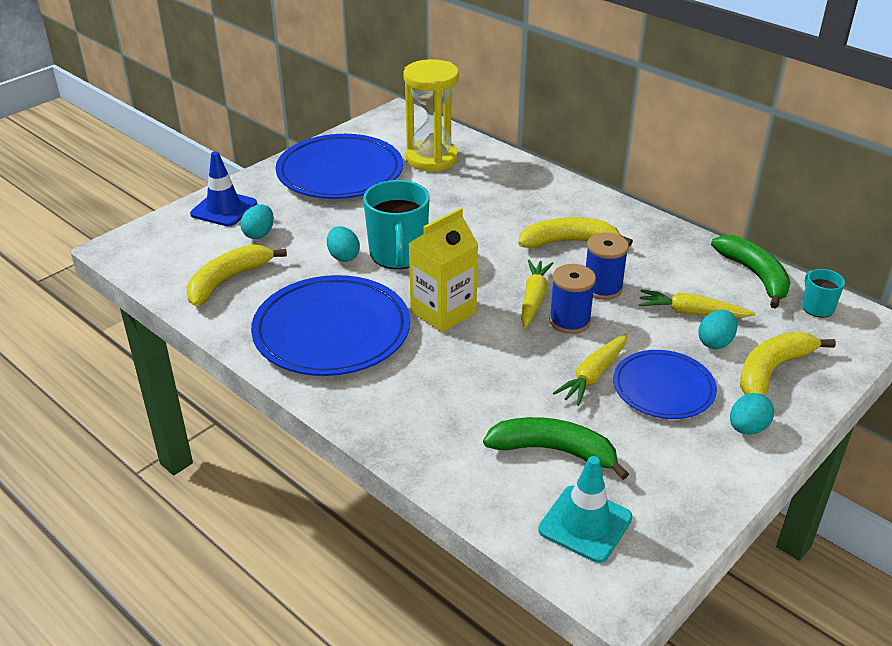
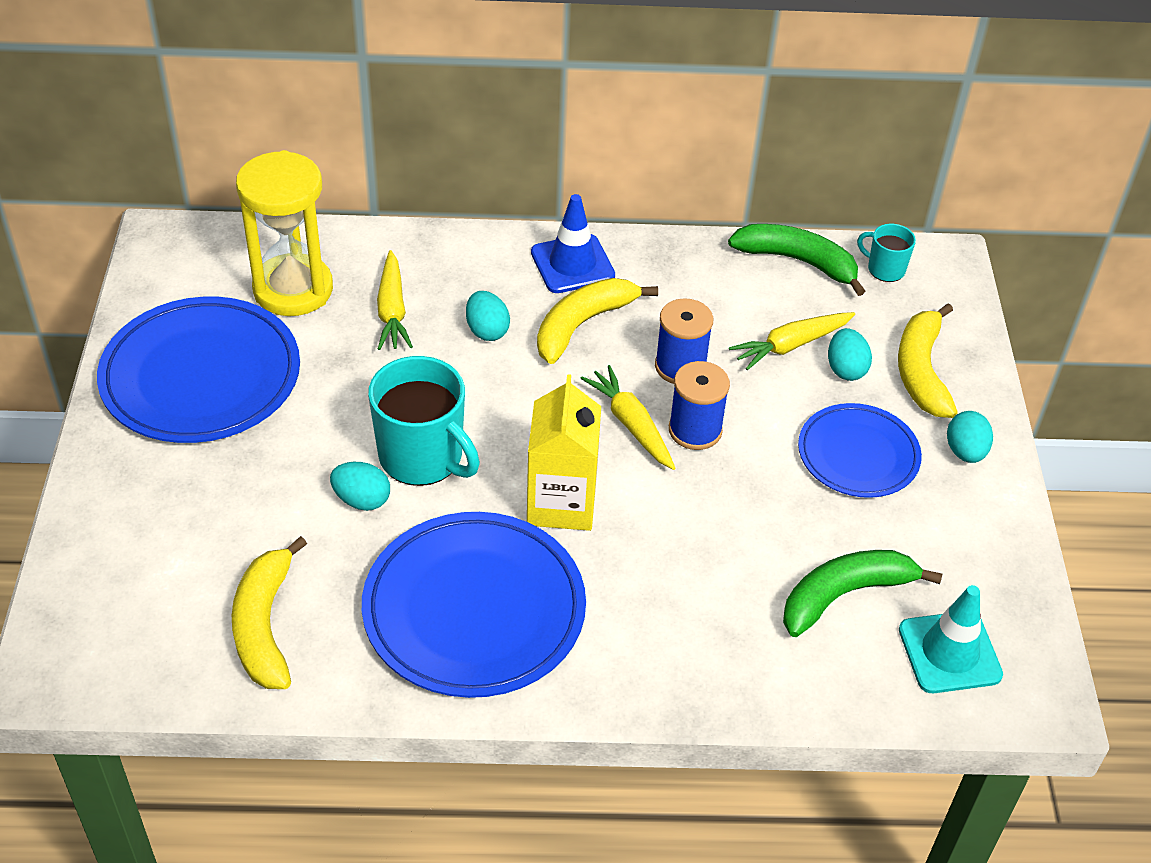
camera: 45 degrees left, 10 degrees up
(224, 209) = (117, 525): blue traffic cone -> blue traffic cone (572, 264)
(259, 234) = (216, 533): turquoise egg -> turquoise egg (487, 330)
(593, 375) = (786, 483): yellow carrot -> yellow carrot (392, 310)

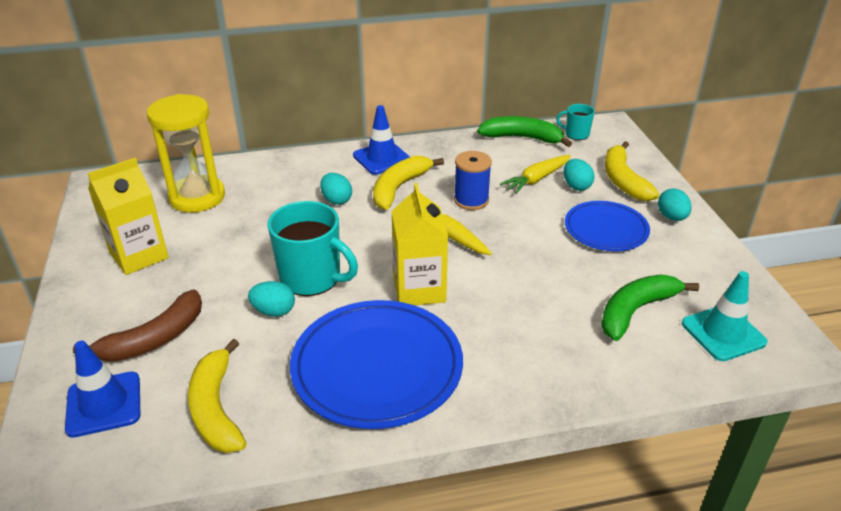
camera: 10 degrees left, 10 degrees down
(133, 592) = (104, 404): none -> blue traffic cone
(201, 376) = (139, 255): blue plate -> yellow carton
(203, 512) = (154, 339): none -> brown banana
(392, 310) = (269, 199): yellow carrot -> none
(695, 430) = (494, 233): blue spool -> none

